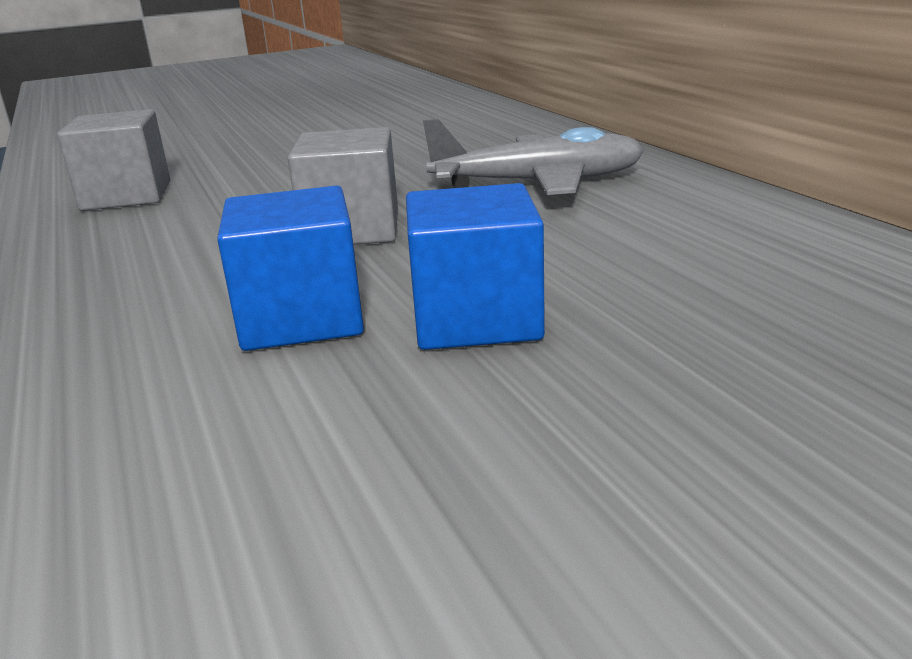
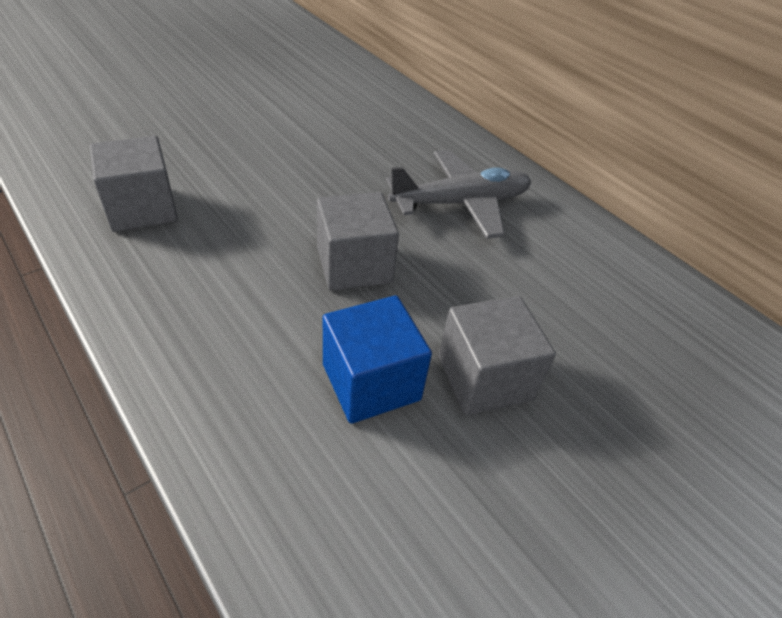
camera: 20 degrees left, 20 degrees up
(476, 319) = (484, 378): blue cube -> grey cube

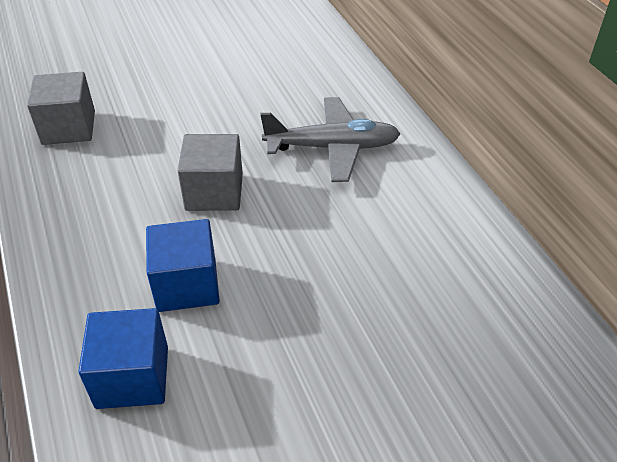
camera: 20 degrees right, 0 degrees up
(354, 521) = (132, 377): none -> blue cube
(484, 378) = (277, 296): grey cube -> none

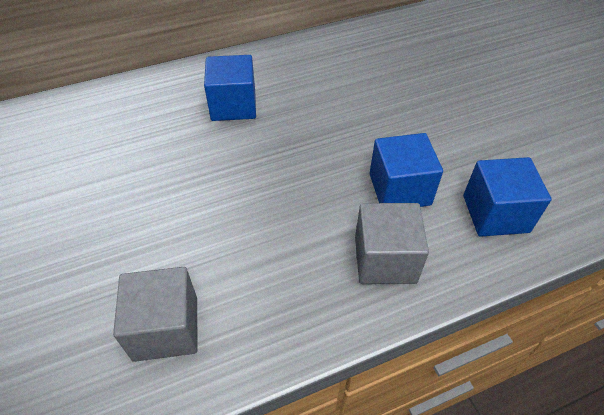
camera: 90 degrees left, 5 degrees up
(214, 192) = (287, 180): grey cube -> grey cube (385, 259)
(333, 147) = (233, 105): grey plane -> blue cube

